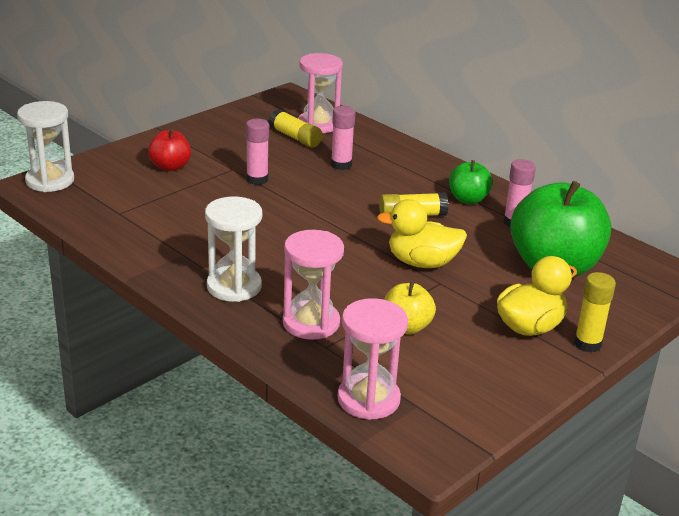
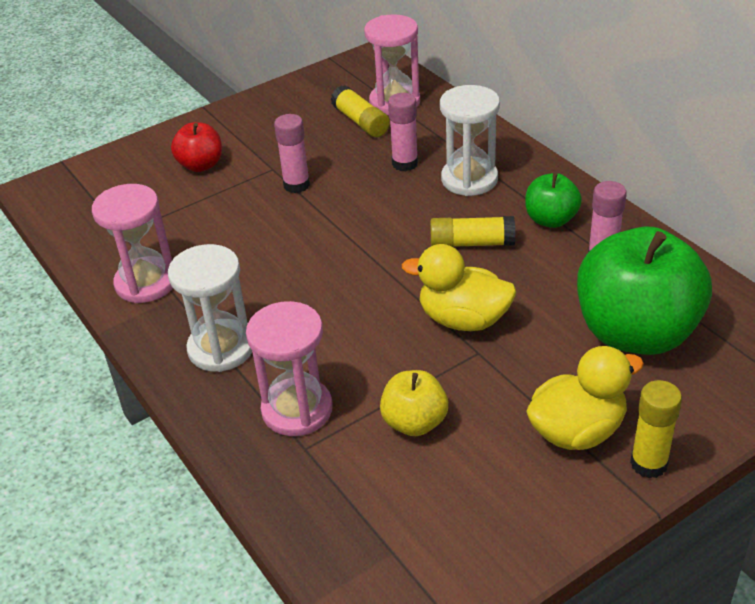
camera: 15 degrees right, 10 degrees up
(50, 181) = (60, 184): white hourglass -> white hourglass (469, 179)
(368, 399) = (333, 537): pink hourglass -> pink hourglass (146, 283)

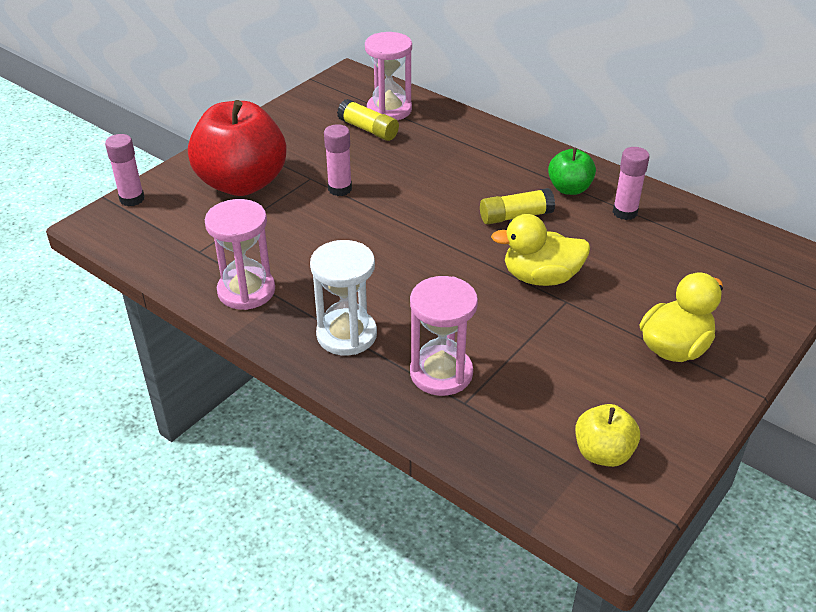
camera: 20 degrees left, 0 degrees up
(201, 165) = (242, 183): red apple -> red apple, size x2.04
(405, 163) = (425, 159): pink glue stick -> pink glue stick (132, 199)
(414, 422) = (544, 365): yellow apple -> yellow apple (603, 453)
(469, 179) = (486, 165): white hourglass -> none
(636, 333) = (680, 266): green apple -> none
(648, 464) = (740, 362): yellow glue stick -> none

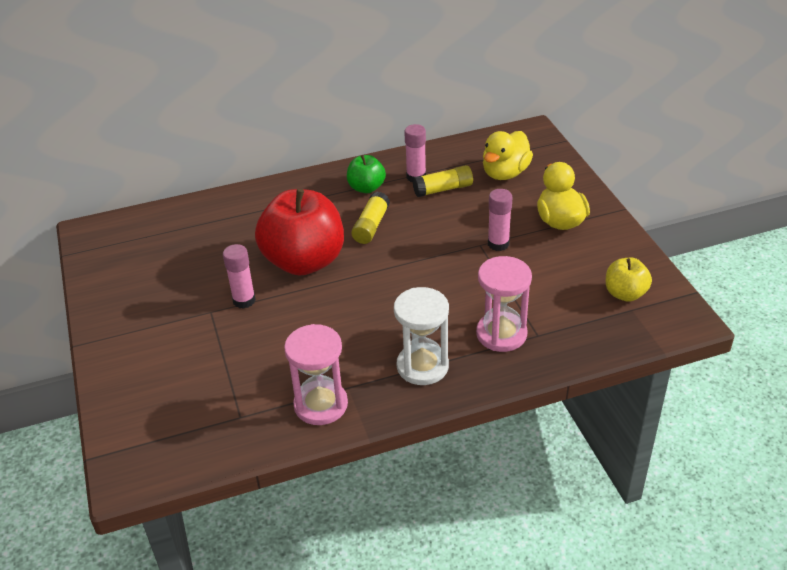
camera: 55 degrees left, 0 degrees up
(132, 199) = (115, 438): pink glue stick -> pink glue stick (498, 244)
(242, 183) = (172, 355): red apple -> red apple (304, 261)
(368, 129) = (181, 252): yellow glue stick -> yellow glue stick (443, 189)
(389, 110) = (168, 230): pink hourglass -> none
(541, 277) = (446, 244): yellow duck -> yellow duck (505, 173)

